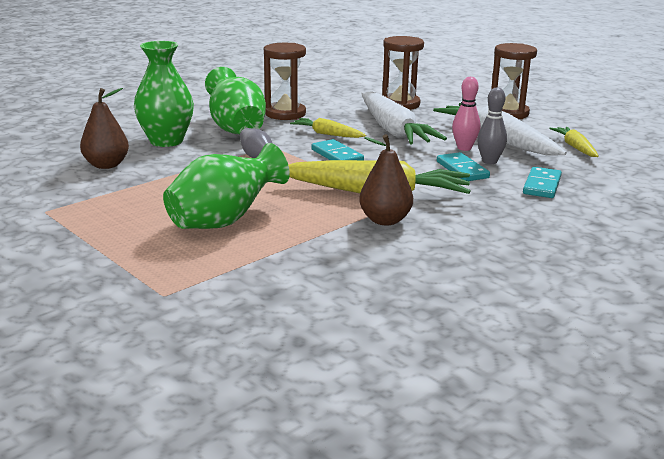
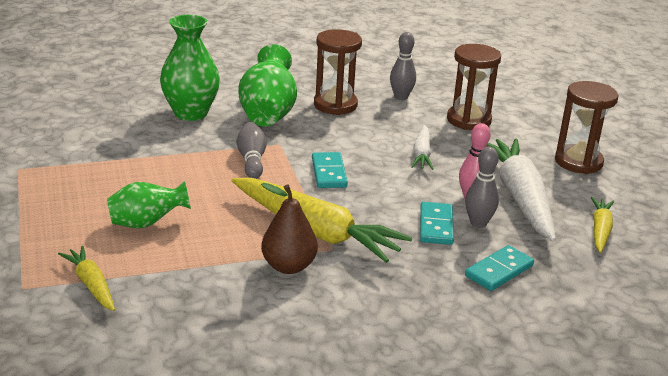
camera: 25 degrees right, 5 degrees up
(106, 165) = (113, 129): brown pear -> none
(224, 221) = (147, 223): green vase -> green vase, size x0.65
(327, 134) = (349, 142): yellow carrot -> yellow carrot (91, 285)
(331, 100) = (401, 97): none -> grey bowling pin
(393, 130) = (422, 154): white carrot -> white carrot, size x0.51

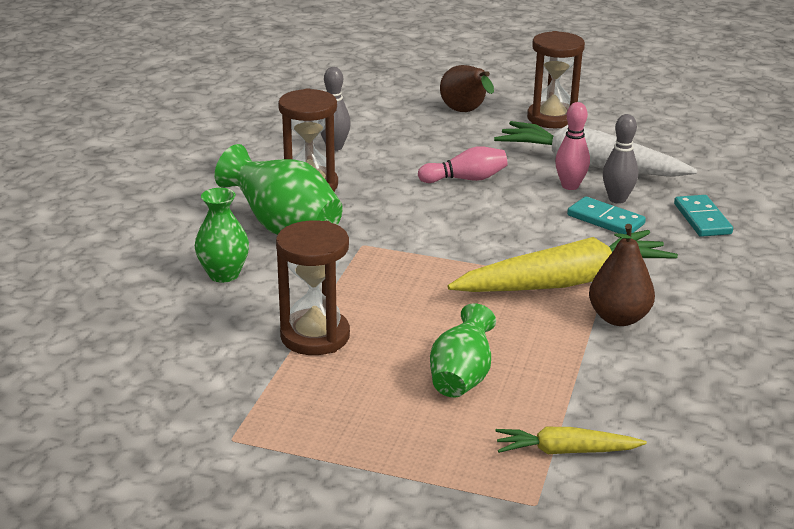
camera: 55 degrees left, 0 degrees up
(191, 113) = (224, 274): green vase -> green vase, size x0.65
(252, 160) = (382, 271): grey bowling pin -> none
(329, 173) = (454, 238): turquoise domino -> none
(422, 154) = (465, 179): white carrot -> pink bowling pin
(468, 120) = (422, 134): brown hourglass -> brown hourglass (315, 336)
(530, 126) = (466, 112): none -> brown pear
(600, 230) = (671, 154): yellow carrot -> none

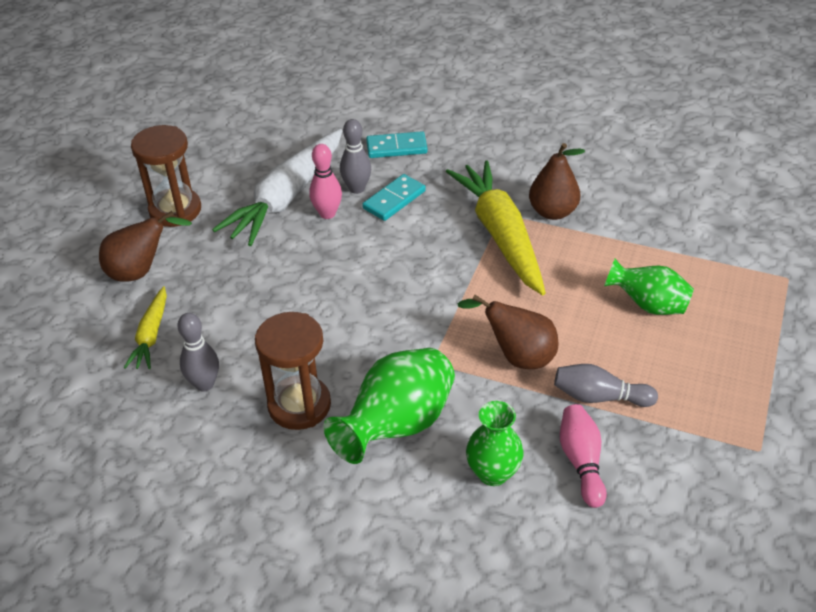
camera: 85 degrees left, 15 degrees up
(315, 336) = (599, 397): brown hourglass -> grey bowling pin
(372, 290) = (517, 356): none -> brown pear
(465, 179) = (303, 281): pink bowling pin -> pink bowling pin (581, 461)
(565, 451) = (727, 258): yellow carrot -> yellow carrot (151, 335)

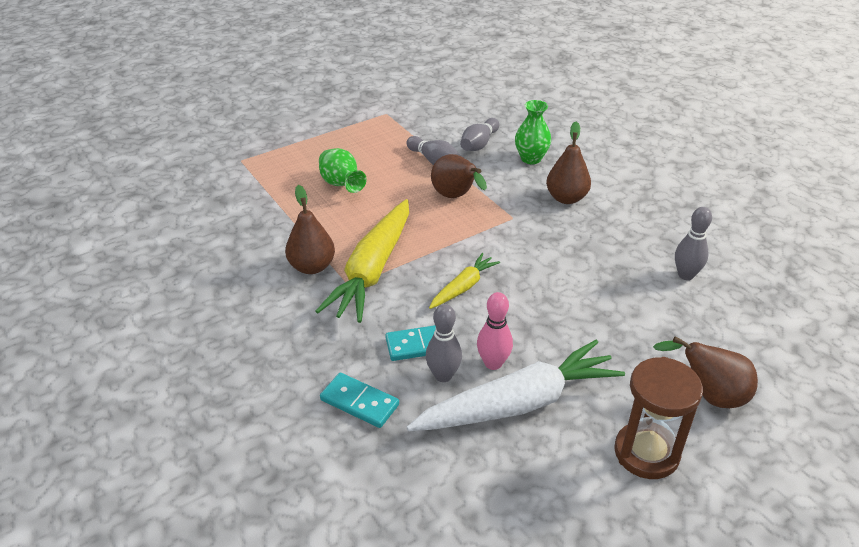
camera: 145 degrees left, 5 degrees down
(151, 335) = (717, 330): yellow carrot -> yellow carrot (463, 287)
(299, 405) = (622, 234): brown hourglass -> none
(397, 425) = (566, 198): green vase -> brown pear
(581, 461) = (479, 144): pink bowling pin -> grey bowling pin

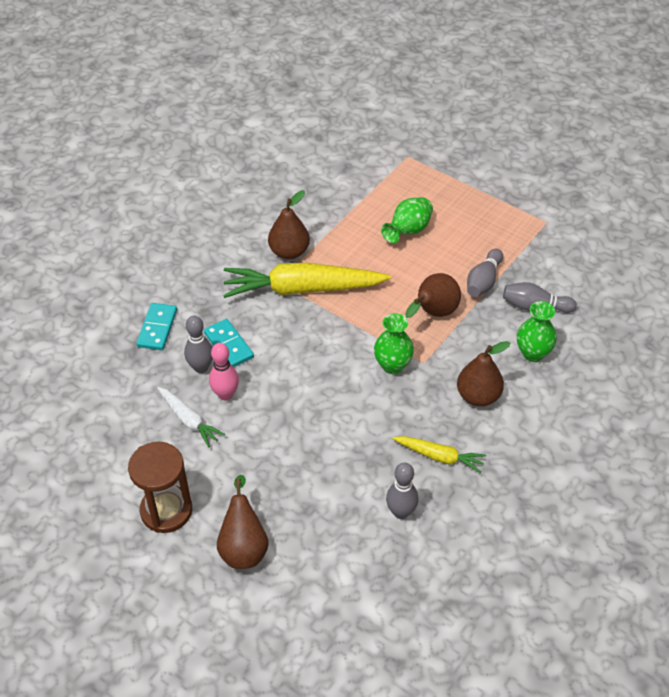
camera: 70 degrees right, 10 degrees up
(463, 287) = (308, 352): yellow carrot -> yellow carrot (439, 456)
(508, 236) = (392, 365): none -> green vase
(518, 403) = (189, 420): white carrot -> white carrot, size x0.51

